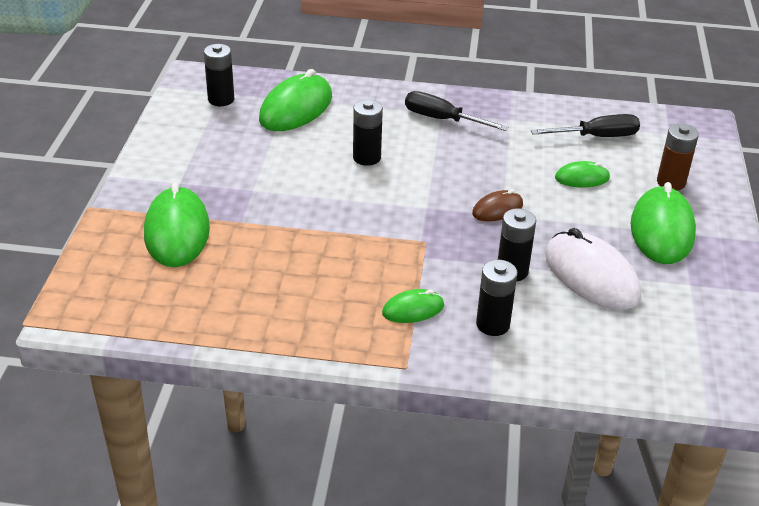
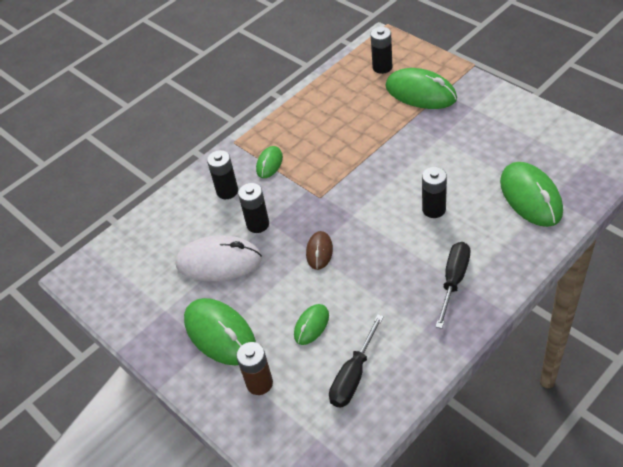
camera: 135 degrees right, 10 degrees up
(221, 99) = (571, 159): black battery -> black battery (382, 67)
(442, 119) = (453, 280): black screwdriver -> black screwdriver turned 45 degrees counterclockwise

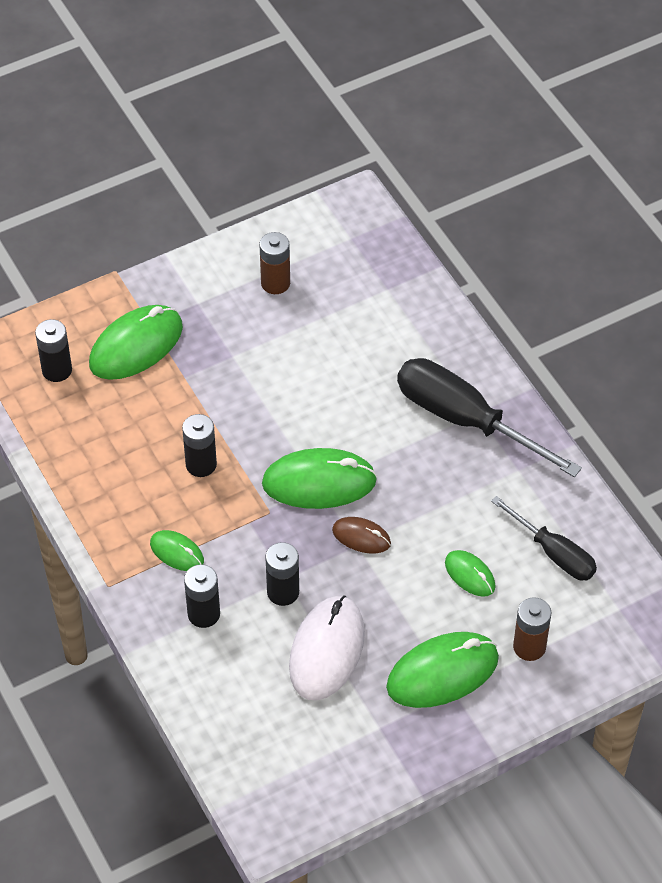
camera: 80 degrees left, 5 degrees up
(434, 209) = (350, 402): black battery -> black battery (201, 464)
(453, 280) = (465, 420): black screwdriver -> black screwdriver, size x1.68
(515, 138) = (275, 283): none -> brown battery
(530, 197) = (377, 306): green mouse -> green mouse (319, 482)

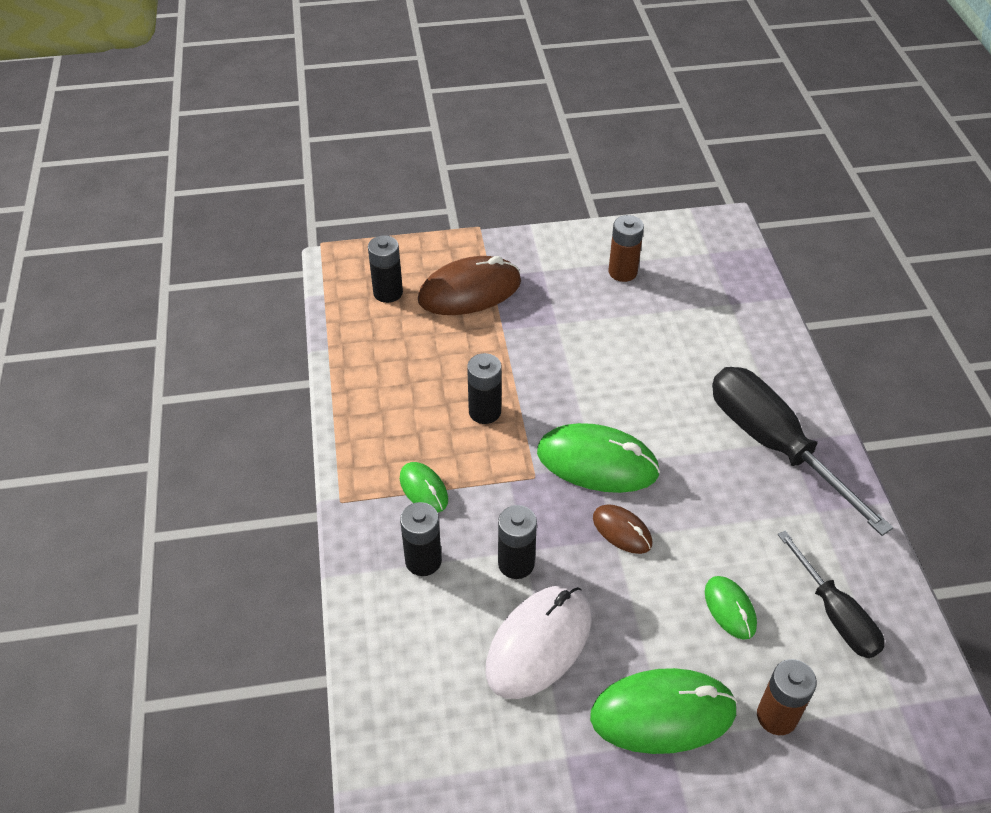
camera: 20 degrees right, 5 degrees down
(136, 346) = (469, 291): green mouse -> brown mouse

